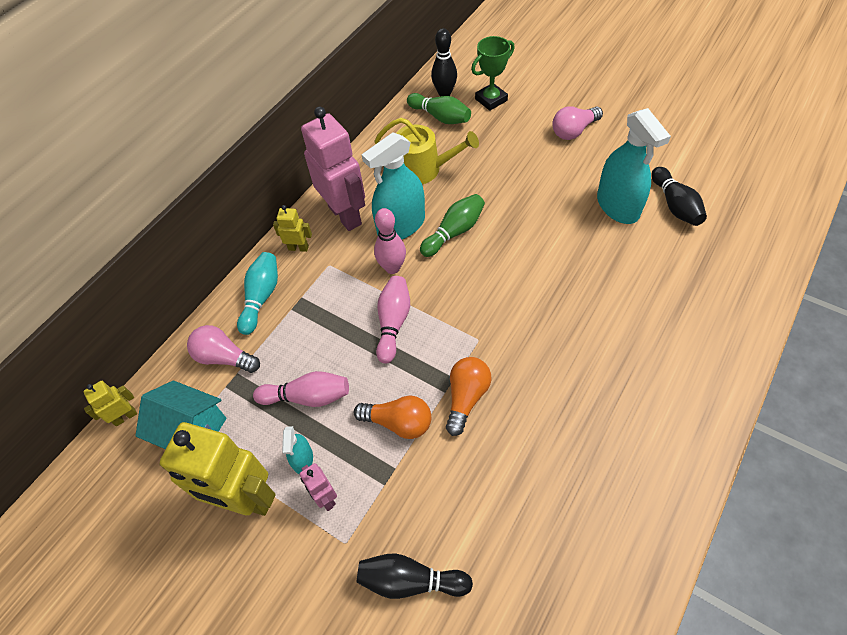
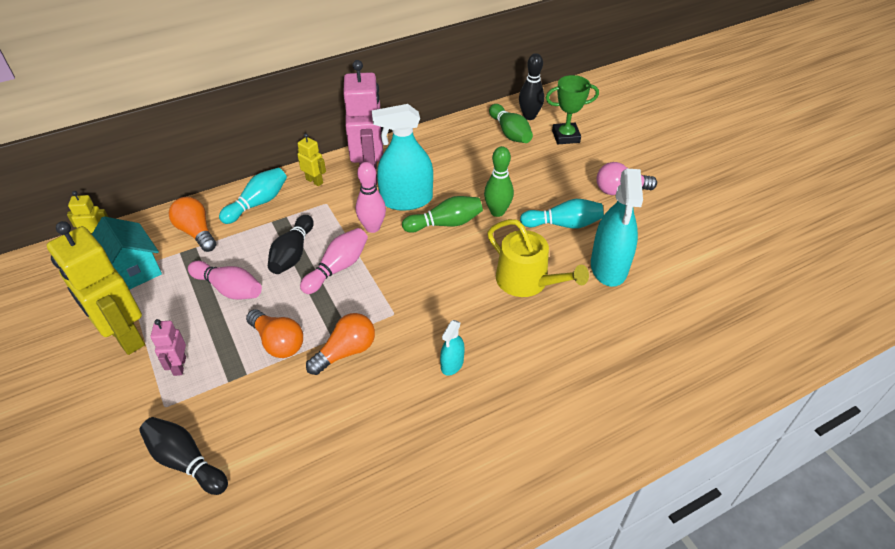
camera: 25 degrees right, 10 degrees down
(224, 357) = (196, 232): pink light bulb -> orange light bulb
(303, 459) = (187, 330): turquoise spray bottle -> turquoise spray bottle (452, 364)
(423, 169) = (461, 166): yellow watering can -> yellow watering can (527, 281)
(489, 199) = (497, 212): none -> green bowling pin
(553, 184) = (563, 224): none -> turquoise bowling pin
(675, 205) = (665, 290): black bowling pin -> black bowling pin (293, 254)

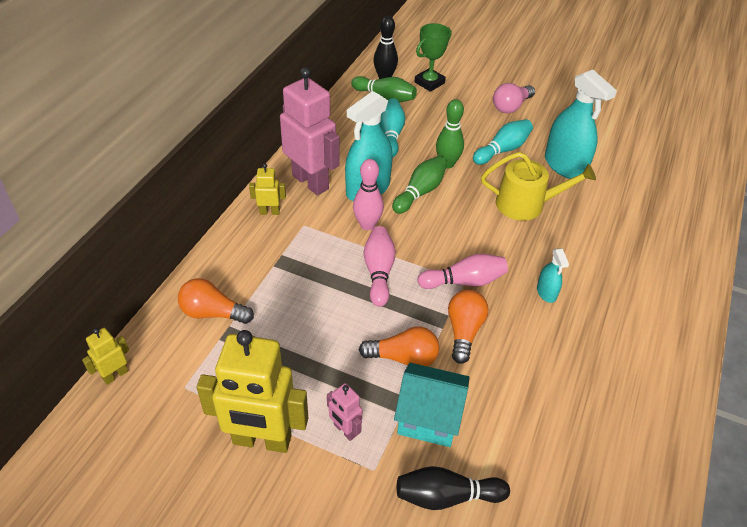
camera: 40 degrees left, 0 degrees up
(132, 271) = (192, 382): turquoise house -> turquoise house (429, 417)
(229, 289) = (307, 342): pink bowling pin -> pink bowling pin (464, 281)
(258, 203) = (240, 257): turquoise bowling pin -> turquoise bowling pin (391, 135)
(293, 254) = (327, 282): black bowling pin -> none

